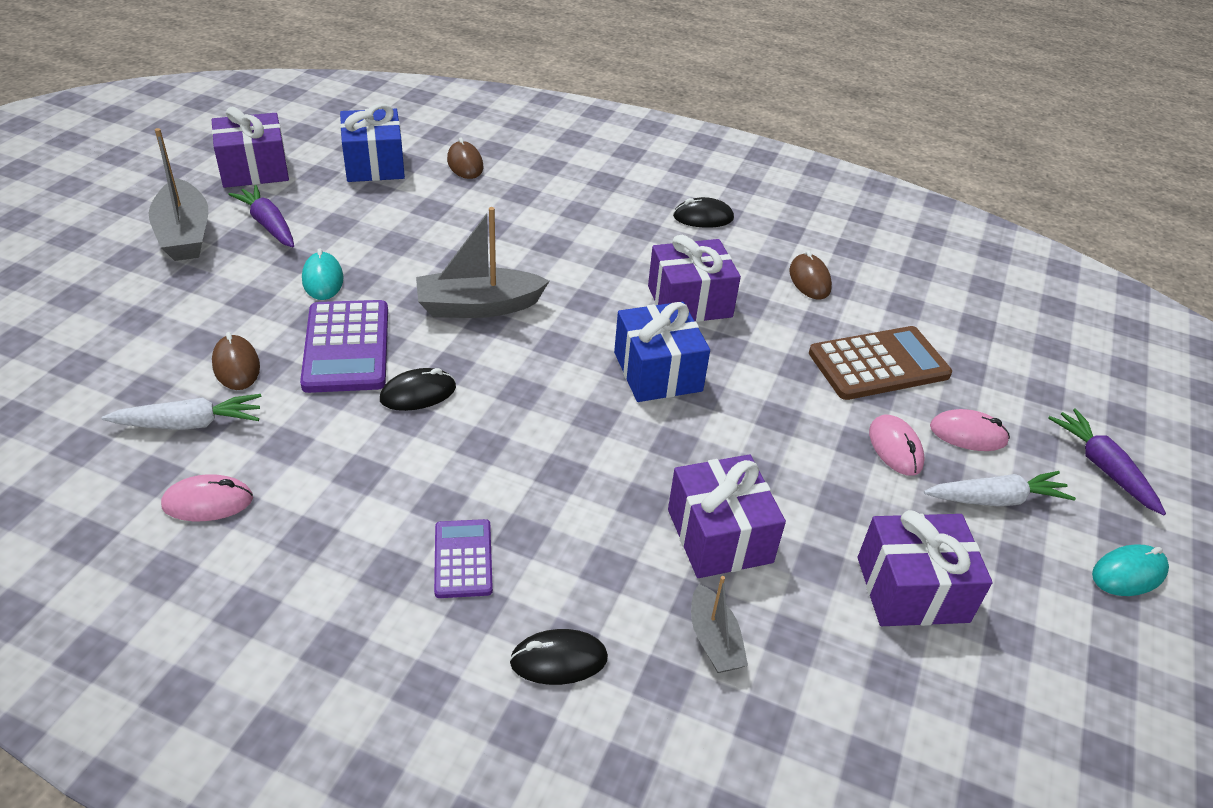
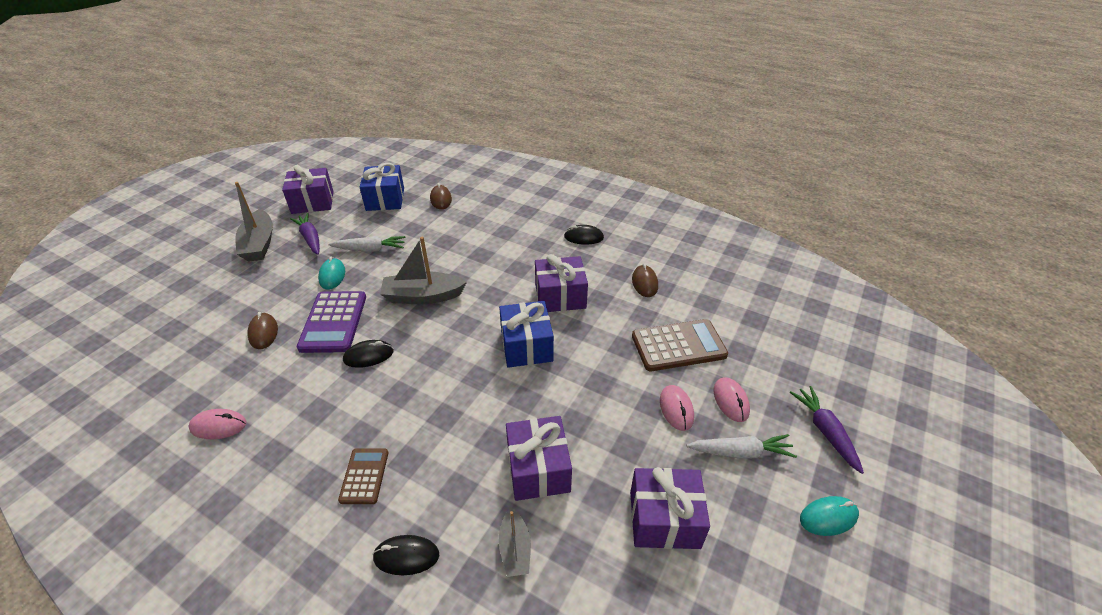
camera: 10 degrees right, 0 degrees up
(189, 423) = (224, 371): white carrot -> white carrot (370, 249)
(463, 559) = (364, 476): purple calculator -> brown calculator
(968, 434) = (730, 401): pink mouse -> pink mouse turned 60 degrees clockwise

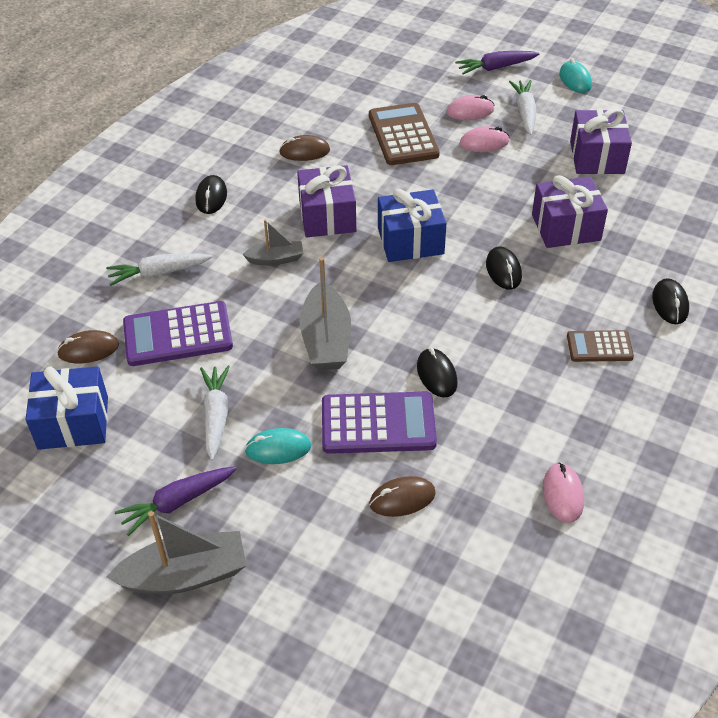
camera: 90 degrees left, 5 degrees up
(312, 202) = (61, 529): purple gift -> none
(445, 231) = (178, 335): none -> purple calculator
(480, 409) = (503, 270): none -> black mouse
(504, 220) = (159, 273): none -> white carrot
(515, 549) = (644, 238): grey boat -> grey boat (276, 259)

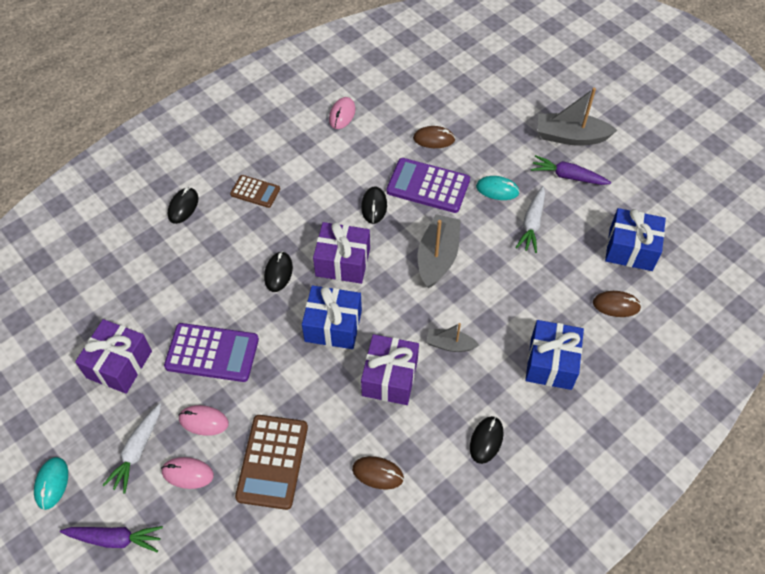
camera: 160 degrees left, 10 degrees up
(159, 273) = (551, 363): white carrot -> blue gift
(177, 502) = (568, 176): purple carrot -> purple carrot turned 150 degrees counterclockwise
(178, 335) = (546, 296): purple calculator -> purple calculator (212, 353)
(566, 227) = (203, 296): purple gift -> purple gift (343, 262)

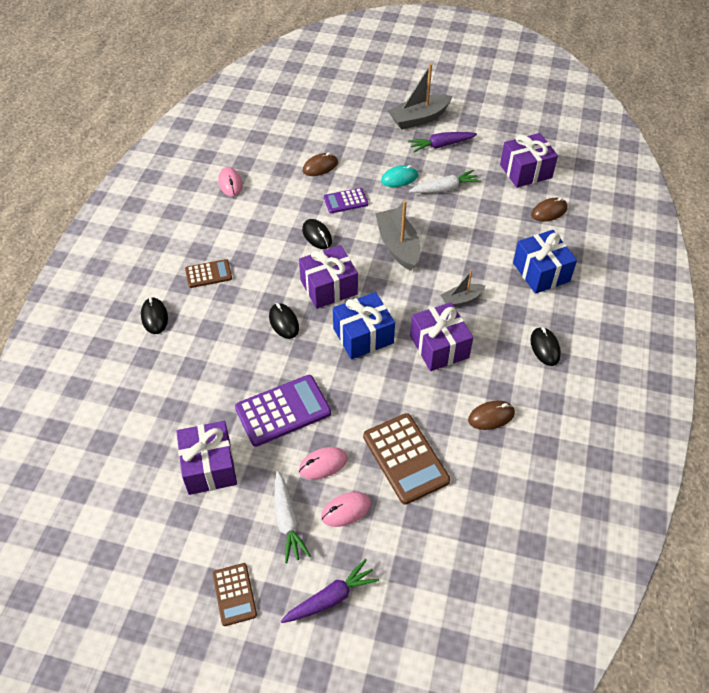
camera: 35 degrees left, 5 degrees down
(52, 483) = (234, 594): turquoise mouse -> brown calculator
(428, 186) = (346, 201): purple calculator -> purple calculator, size x0.58
(532, 224) = (445, 188): white carrot -> white carrot turned 90 degrees counterclockwise
(630, 249) = (525, 171): blue gift -> purple gift

